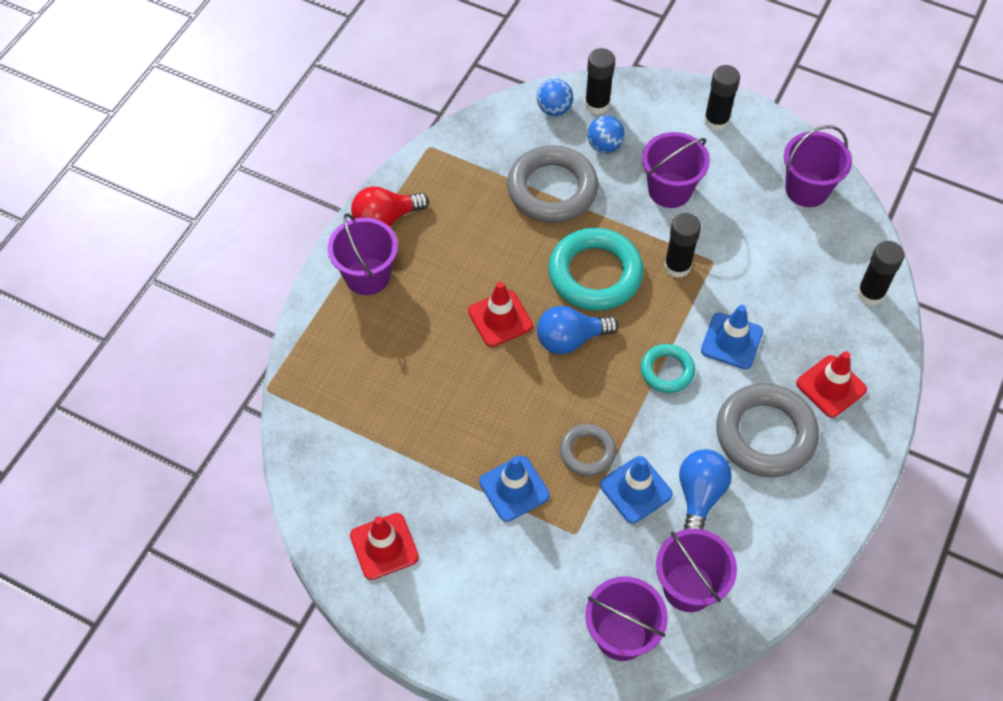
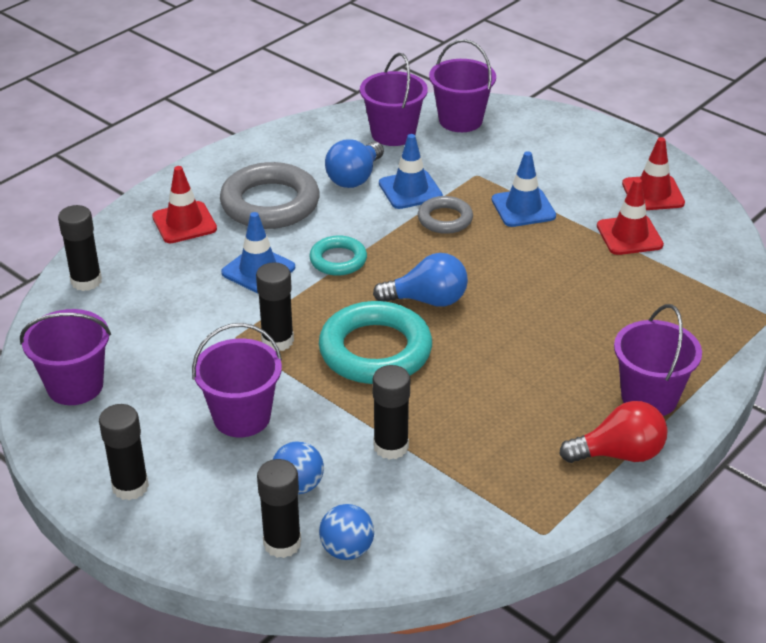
camera: 165 degrees left, 20 degrees down
(500, 318) = (499, 330): red traffic cone -> red traffic cone (629, 235)
(552, 189) = (391, 446): grey ring -> black glue stick

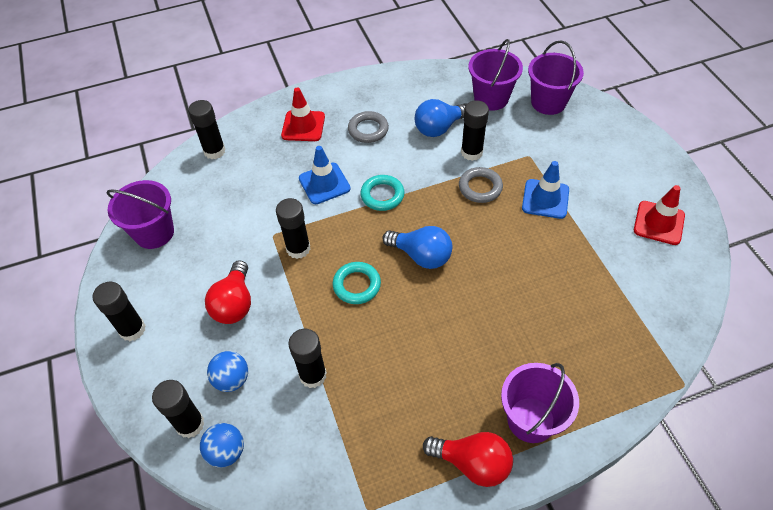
camera: 30 degrees right, 15 degrees up
(242, 417) = (234, 303): purple bucket -> red light bulb
(270, 203) = (368, 130): grey ring -> grey ring, size x0.55
(375, 350) = (357, 285): turquoise ring -> turquoise ring, size x0.55
(410, 190) = (471, 152): blue traffic cone -> black glue stick
(629, 235) = (613, 256): red traffic cone -> none

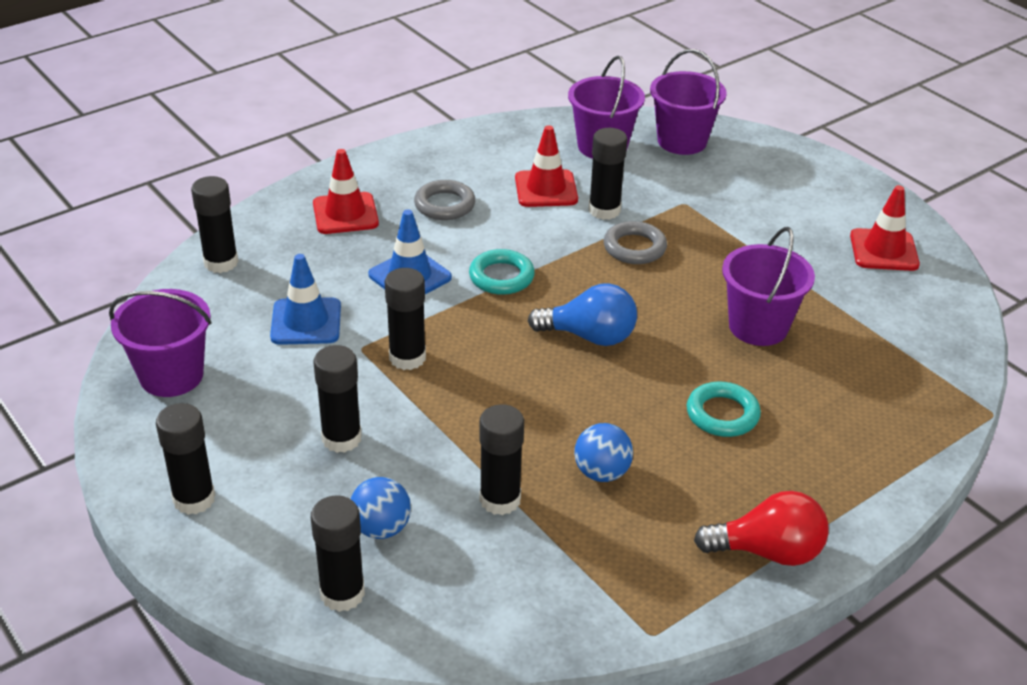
camera: 20 degrees left, 15 degrees down
(226, 452) = (414, 614): blue ball -> blue ball (601, 472)
(234, 303) = (341, 438): red light bulb -> black glue stick
(357, 285) = (514, 385): turquoise ring -> turquoise ring (722, 414)
(439, 128) = (546, 189): blue light bulb -> red traffic cone
(531, 420) = (821, 488): purple bucket -> purple bucket (758, 326)
(545, 199) = (727, 247): blue traffic cone -> blue traffic cone (306, 322)

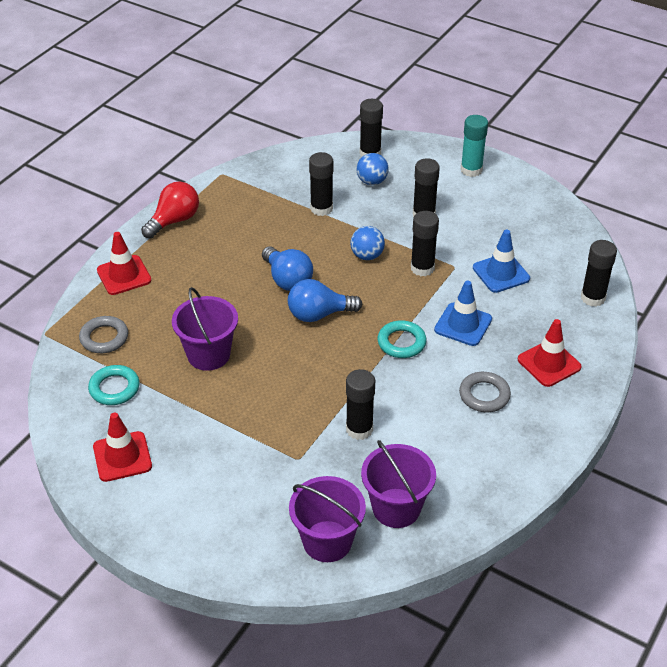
camera: 160 degrees right, 5 degrees up
(171, 376) = (544, 221): purple bucket -> none
(194, 499) = (471, 170): black glue stick -> turquoise glue stick
(546, 189) = (417, 438): red traffic cone -> red traffic cone (124, 275)
(601, 472) = (274, 235): blue ball -> blue ball (367, 255)
(612, 394) = (287, 280): none -> blue light bulb
(634, 248) = (320, 398): grey ring -> grey ring (104, 338)
(722, 414) = (217, 286): turquoise ring -> turquoise ring (114, 388)
(768, 551) = (174, 221): red light bulb -> red light bulb turned 150 degrees clockwise

